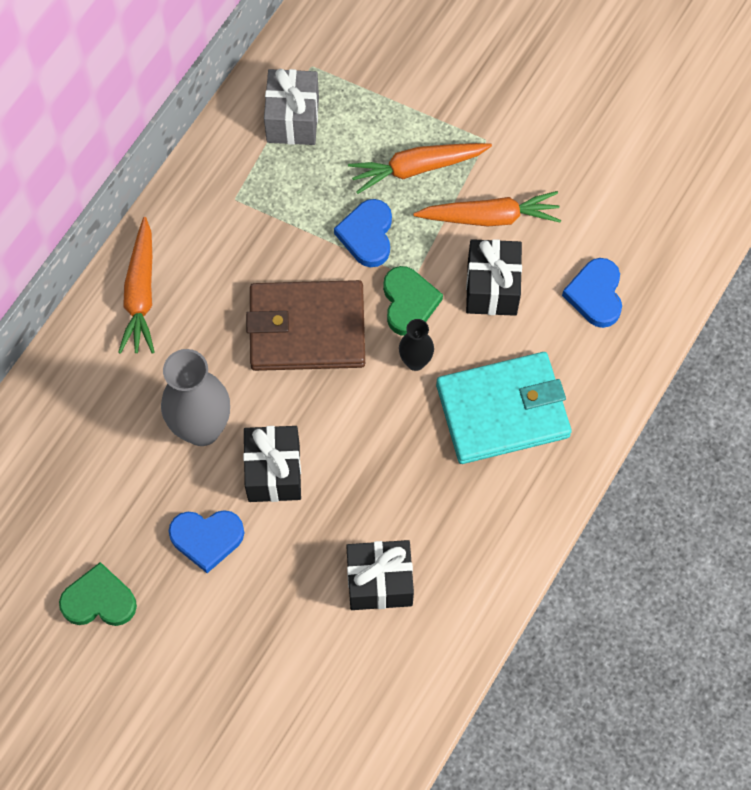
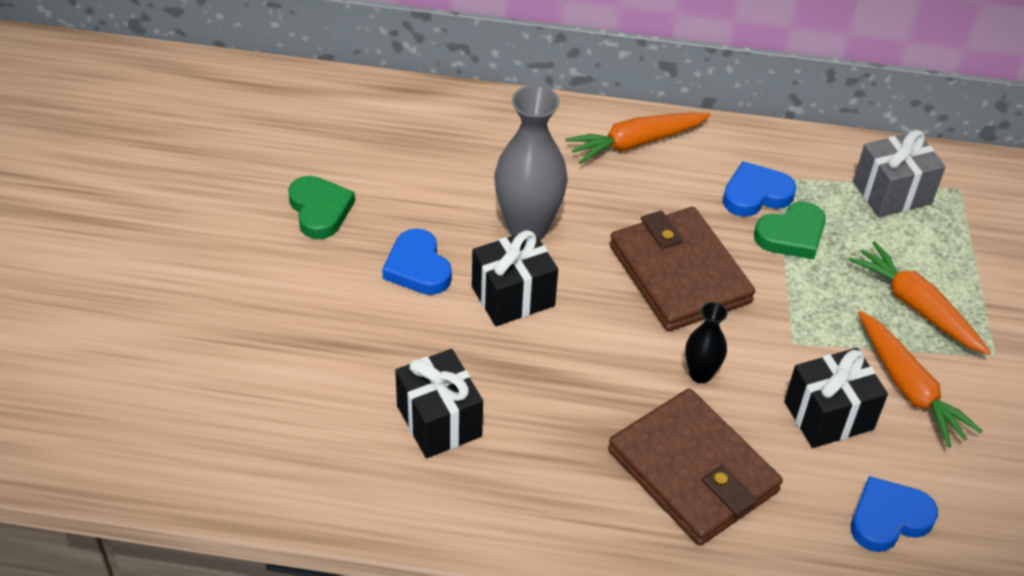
camera: 65 degrees right, 20 degrees down
(367, 235) = (812, 289): blue heart -> blue heart (755, 194)
(409, 303) = (762, 347): green heart -> green heart (791, 235)
(502, 410) = (693, 471): turquoise wallet -> brown wallet

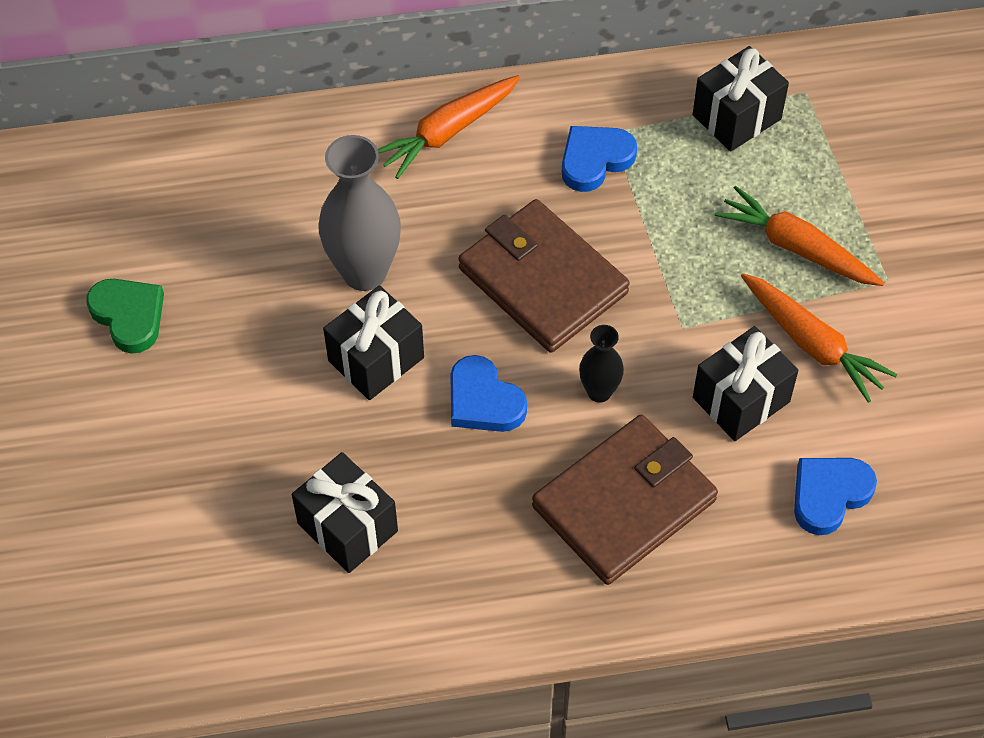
camera: 15 degrees left, 10 degrees up
(418, 267) = (262, 355): blue heart -> blue heart (483, 401)
(693, 471) = (623, 503): brown wallet -> brown wallet turned 75 degrees counterclockwise
(791, 235) = (646, 199): green heart -> none
(892, 193) = (736, 117): grey gift -> black gift

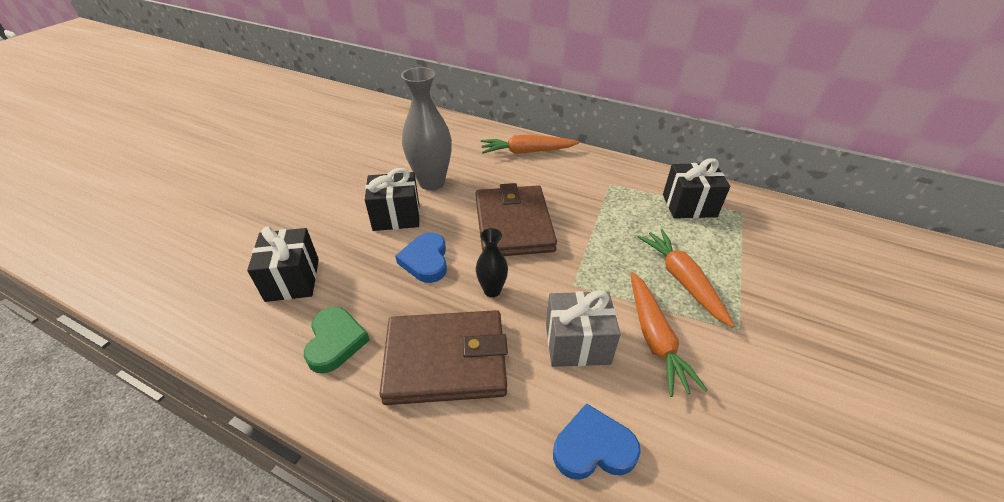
camera: 35 degrees right, 15 degrees down
(129, 316) = (320, 153): green heart -> green heart (335, 342)
(595, 160) = (590, 190): blue heart -> none
(741, 400) = (577, 344): black gift -> grey gift

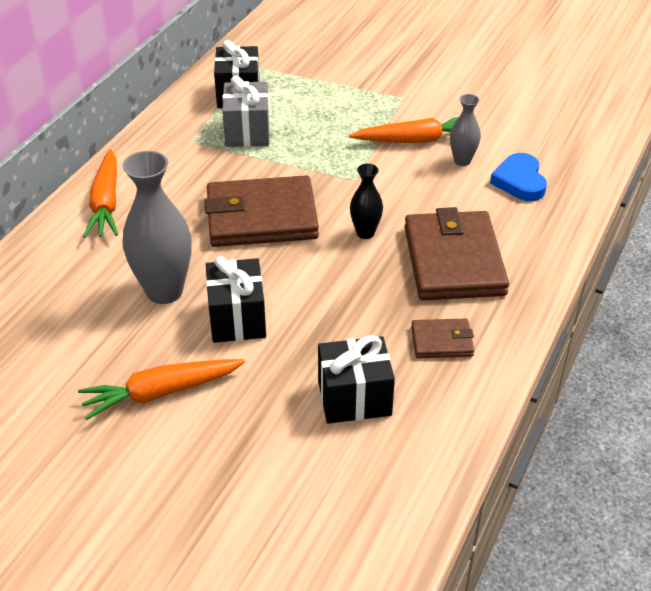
camera: 90 degrees left, 0 degrees up
(335, 342) = (442, 341): green heart -> brown wallet
(426, 260) = (321, 284): blue heart -> none
(577, 344) = (426, 182): grey gift -> grey gift (247, 132)
(624, 383) = (462, 161): none -> grey vase
(682, 280) = (348, 116): orange carrot -> orange carrot (161, 392)

